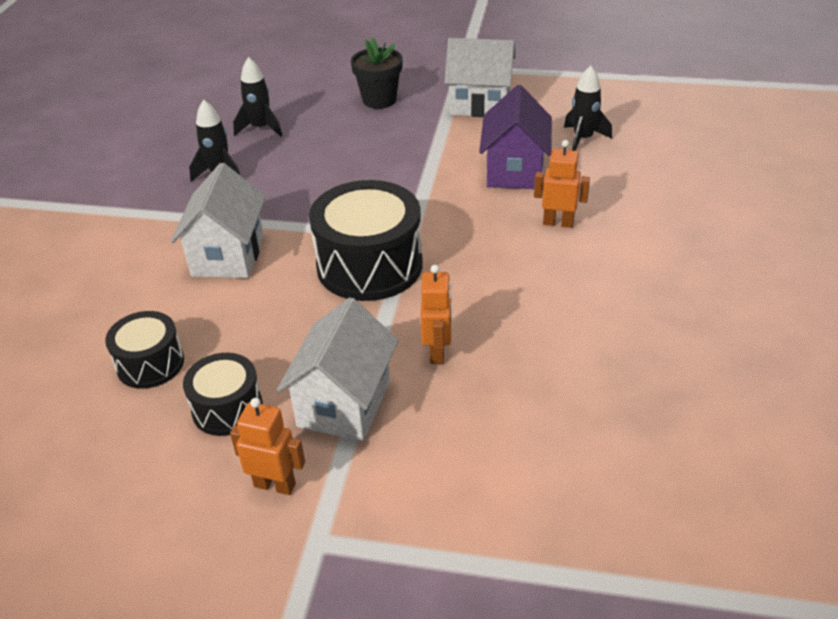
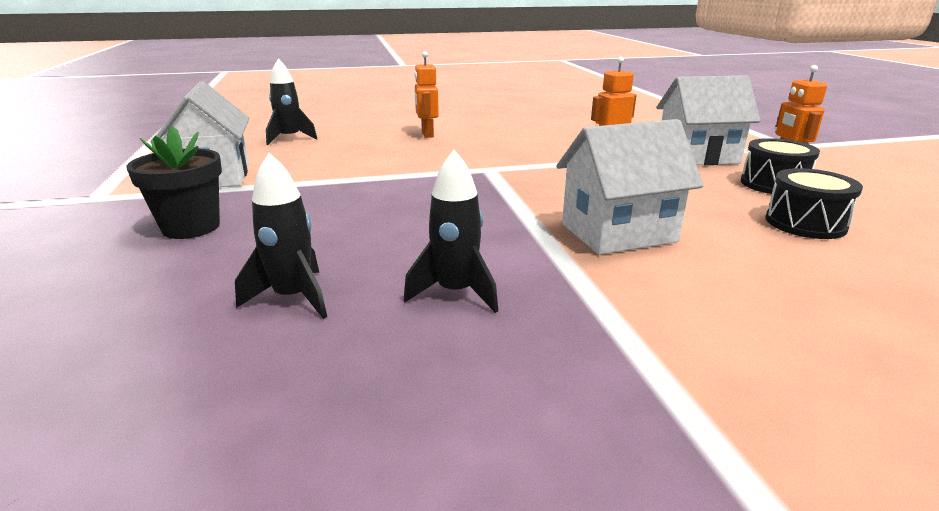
camera: 115 degrees left, 15 degrees down
(369, 265) = (548, 174): black drum -> none
(514, 171) = (356, 151): purple house -> none

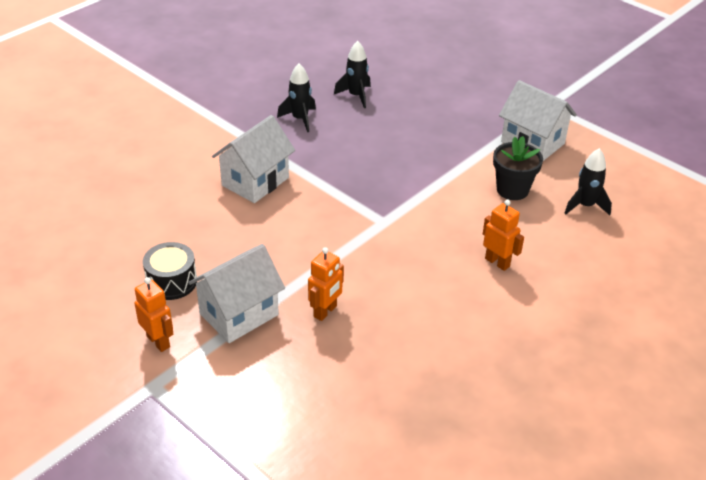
camera: 145 degrees right, 15 degrees up
(191, 227) = (460, 107): black flower pot -> black flower pot (512, 190)
(805, 223) = (153, 232): black drum -> none

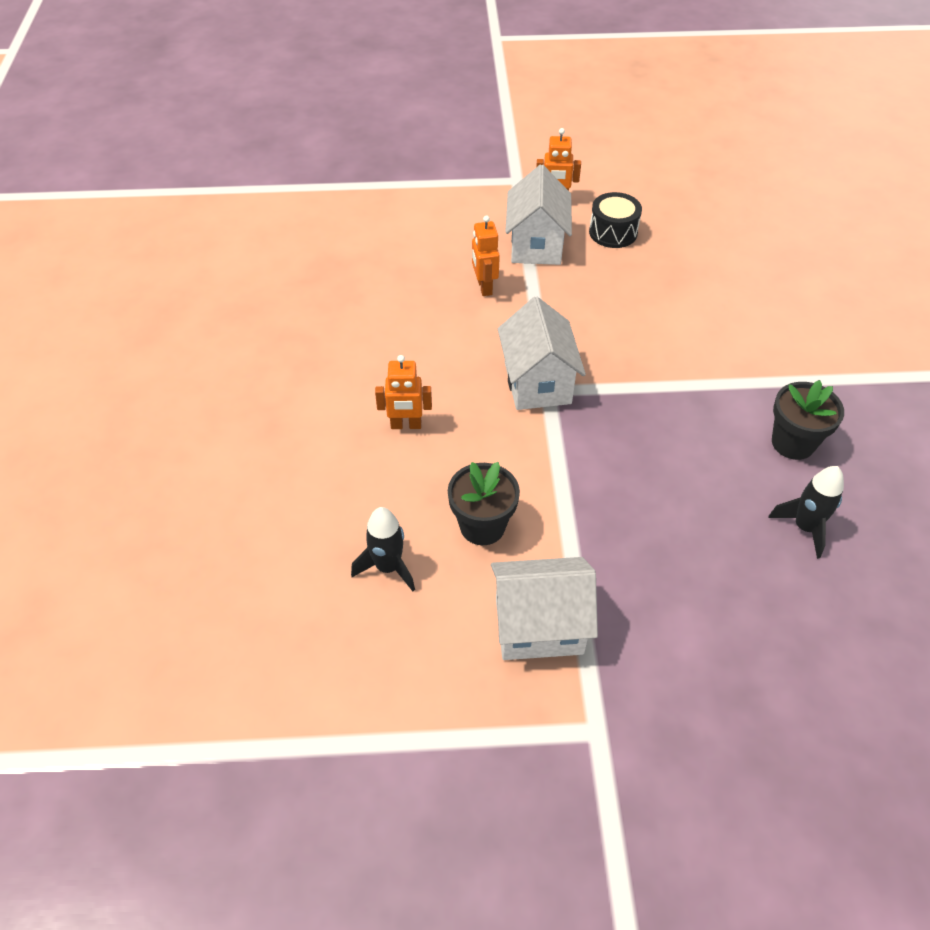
camera: 135 degrees right, 10 degrees up
(255, 181) = (702, 344): white house -> white house (537, 383)
(300, 119) = (793, 443): black rocket -> black flower pot

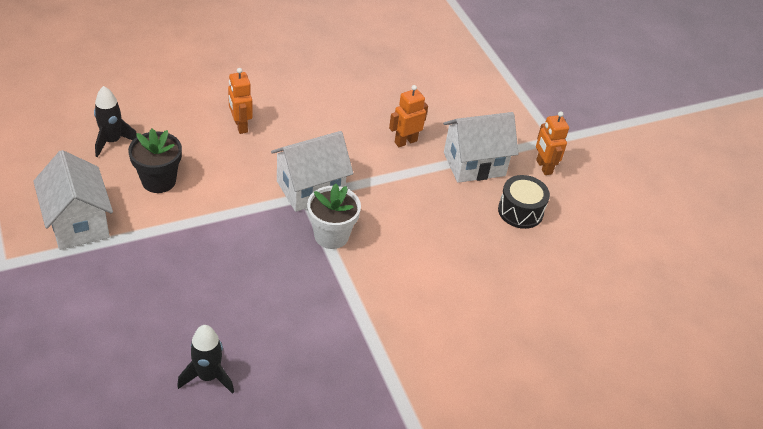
camera: 65 degrees right, 5 degrees down
(616, 381) = (331, 235): none -> white flower pot
(793, 443) = (303, 363): black flower pot -> none

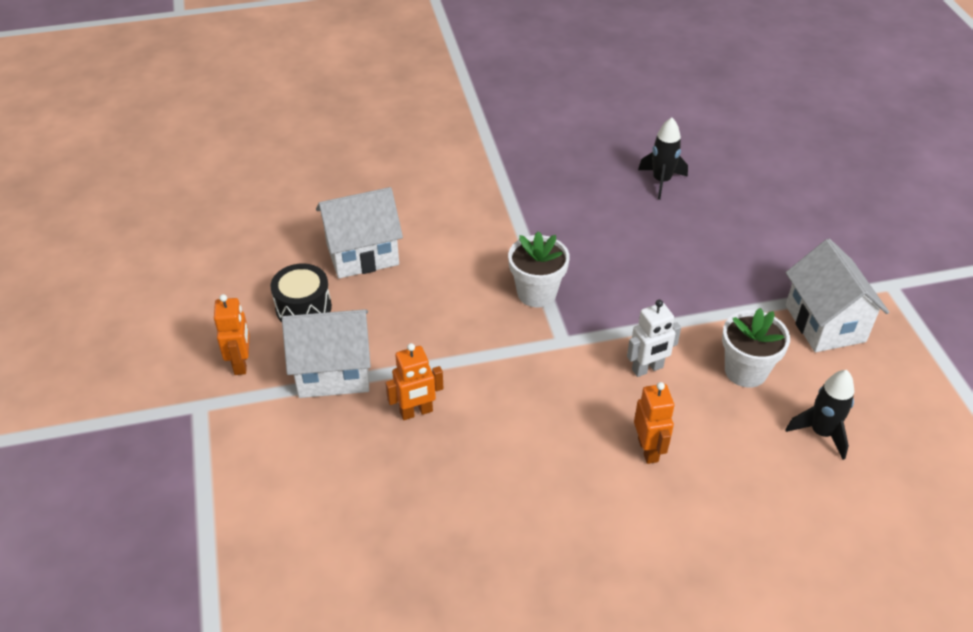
camera: 165 degrees left, 0 degrees up
(159, 181) = (745, 371): black flower pot -> white flower pot
(237, 178) = (647, 369): none -> white robot
(310, 189) = (556, 350): white house -> white house (362, 254)

